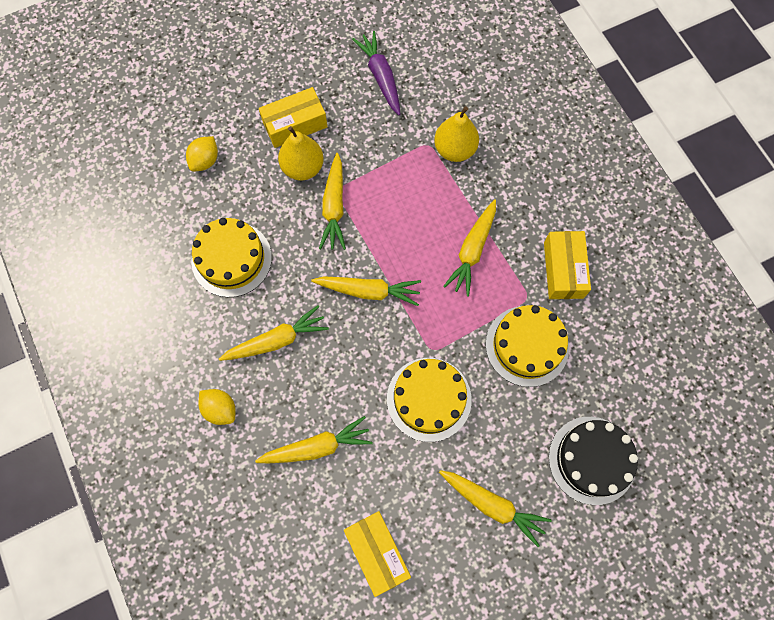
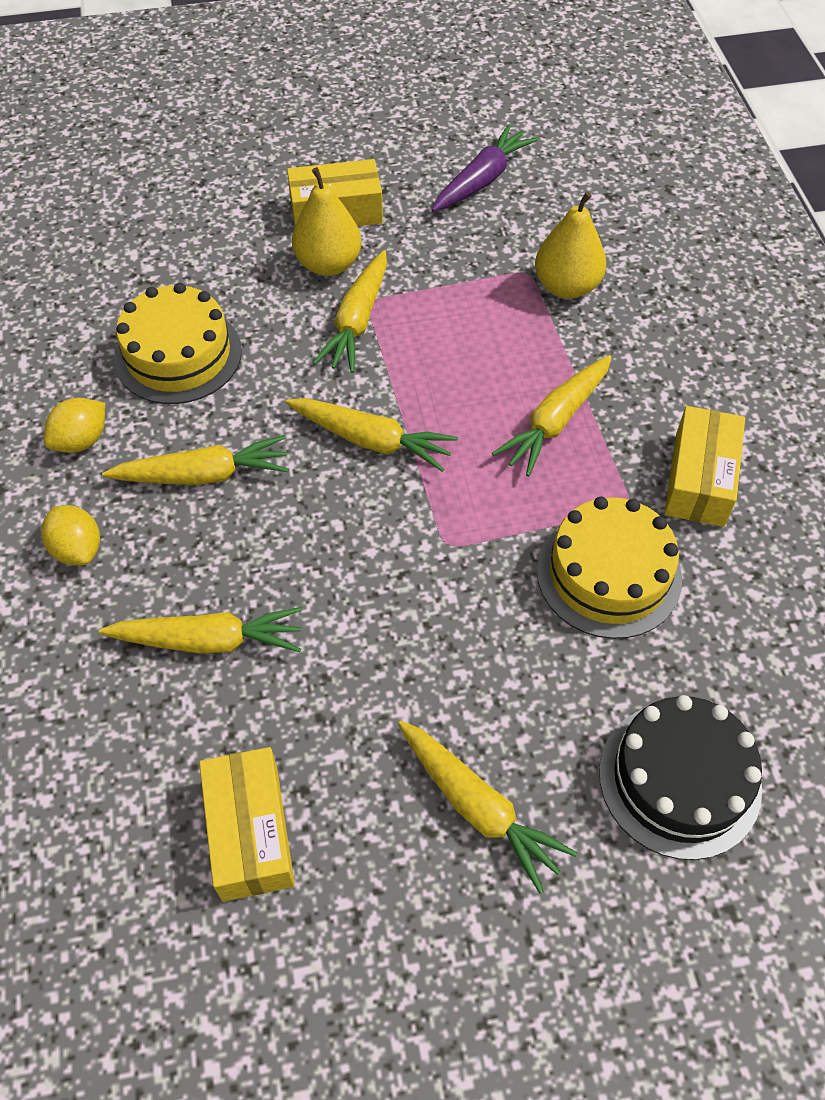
camera: 15 degrees right, 15 degrees down
(205, 161) = (190, 229): yellow lemon -> yellow lemon (81, 441)
(381, 77) = (482, 180): purple carrot -> purple carrot turned 45 degrees clockwise
(429, 399) = (418, 614): yellow cake -> none

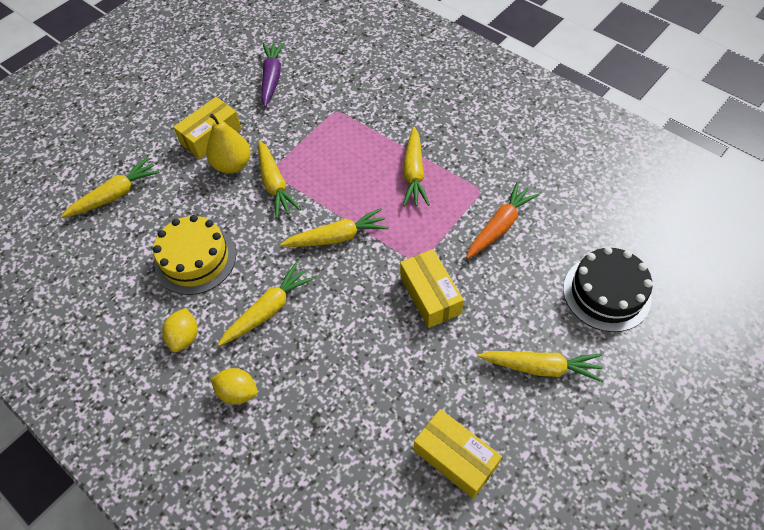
camera: 35 degrees left, 0 degrees up
(209, 640) = (350, 386): yellow carrot -> yellow carrot (115, 195)
(566, 286) = (360, 107): yellow pear -> none
(609, 574) = (499, 226): yellow cake -> orange carrot
(699, 479) = (498, 159): yellow box -> yellow box (430, 295)

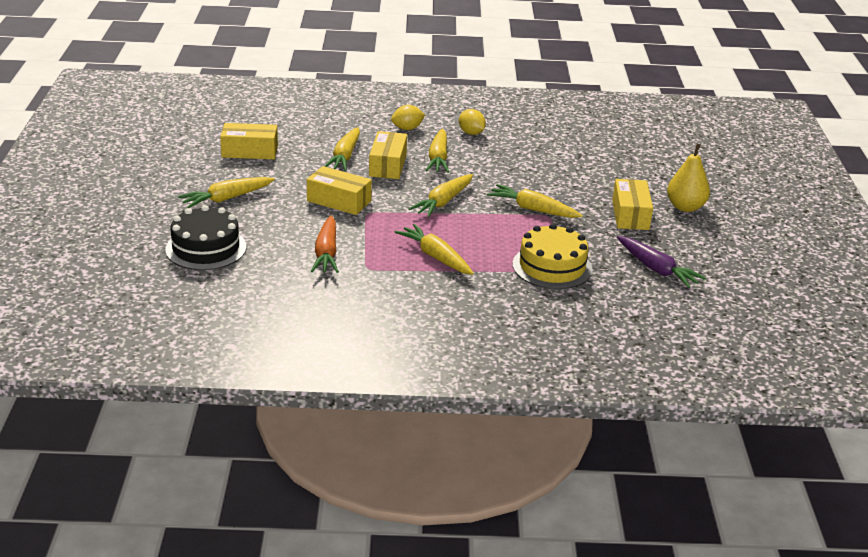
camera: 135 degrees right, 25 degrees down
(115, 195) = (631, 163): yellow carrot -> yellow carrot (345, 156)
(195, 259) = (521, 159): yellow cake -> yellow cake (552, 267)
(232, 165) = (583, 207): yellow pear -> yellow pear (685, 207)
(329, 329) = (387, 165): none -> yellow box

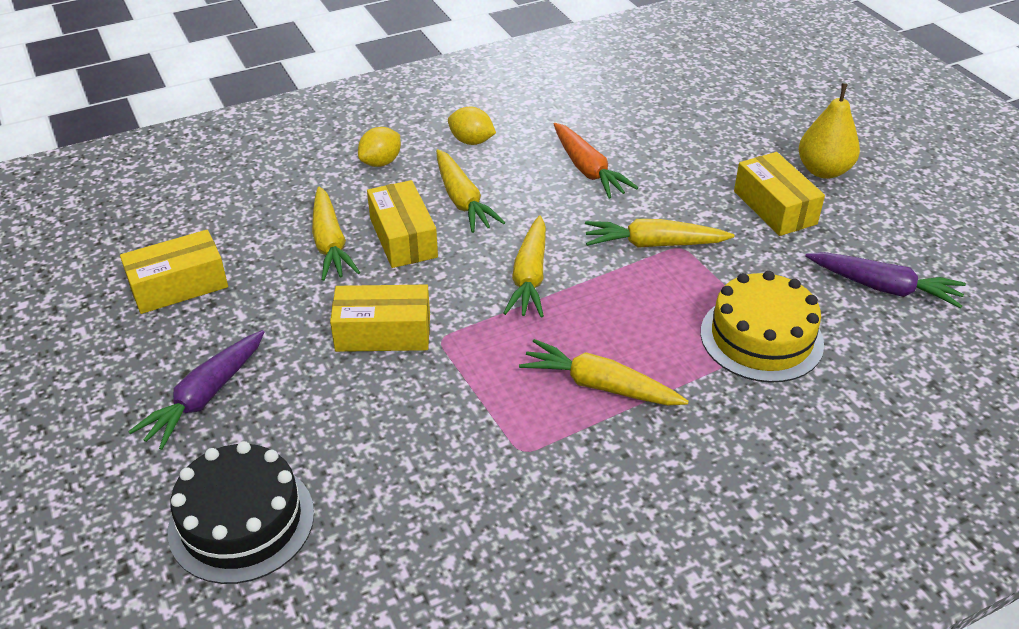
camera: 25 degrees left, 10 degrees up
(227, 198) = (205, 397): yellow carrot -> purple carrot
(326, 253) = (440, 446): orange carrot -> orange carrot (588, 170)

